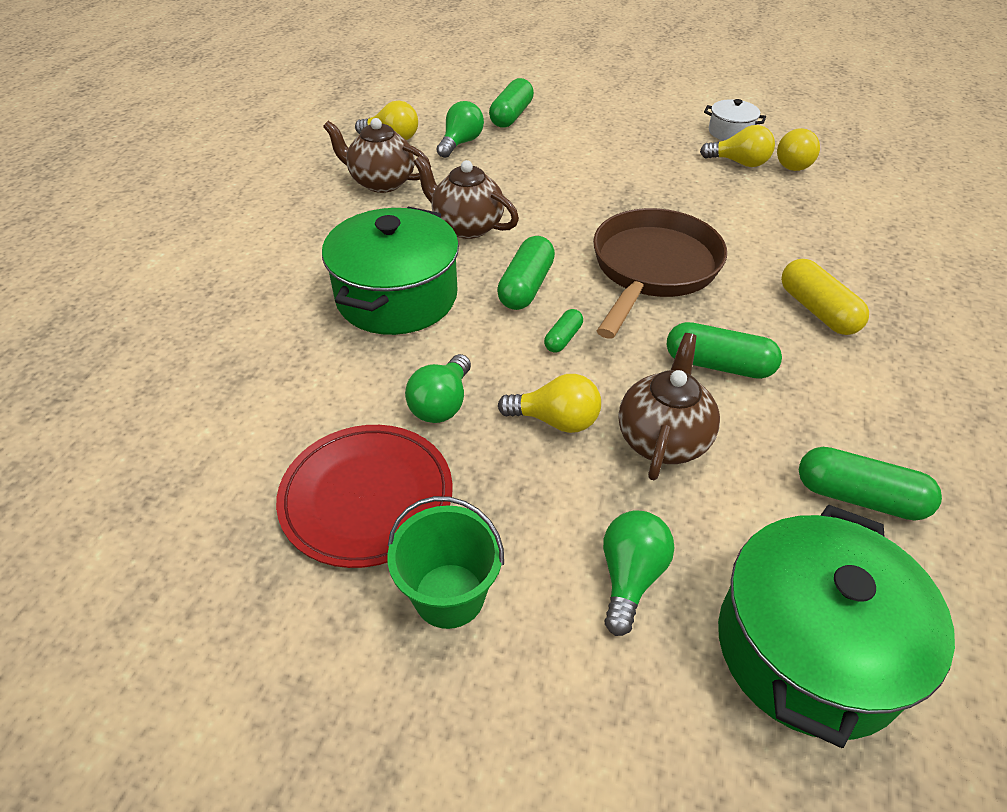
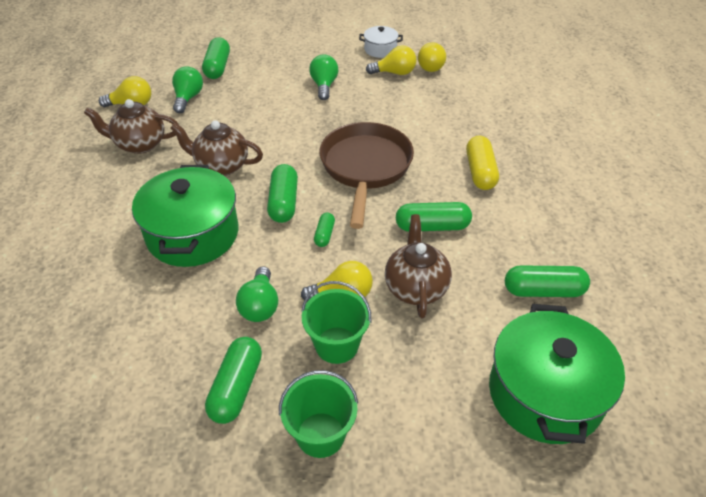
camera: 20 degrees left, 0 degrees up
(367, 497) = (236, 387): red plate -> green capsule
(521, 483) = (337, 345): none -> green bucket
(630, 577) = (429, 385): green light bulb -> green light bulb (324, 86)
(817, 310) = (480, 172): yellow capsule -> yellow capsule turned 45 degrees clockwise

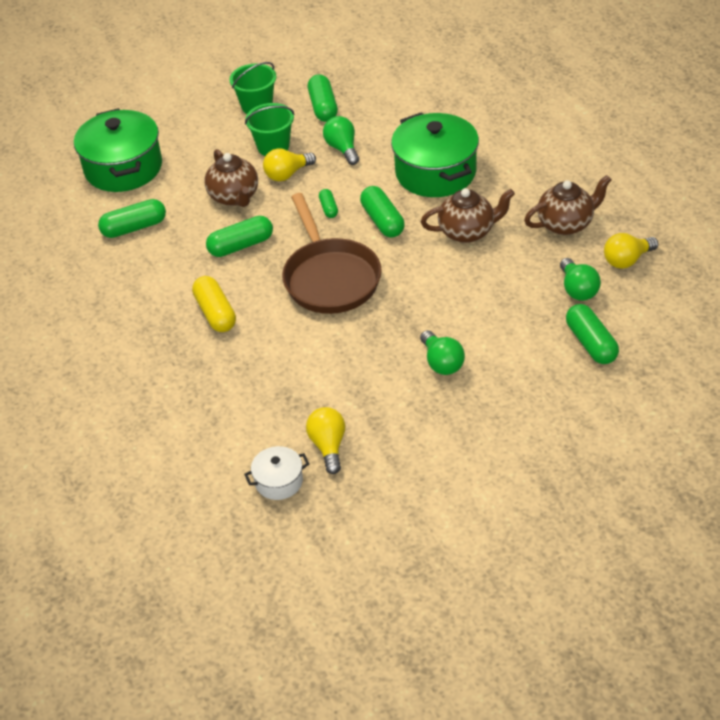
camera: 160 degrees right, 0 degrees up
(380, 50) = (412, 452): white pot -> white pot (279, 481)
(394, 73) = (369, 415): yellow light bulb -> none

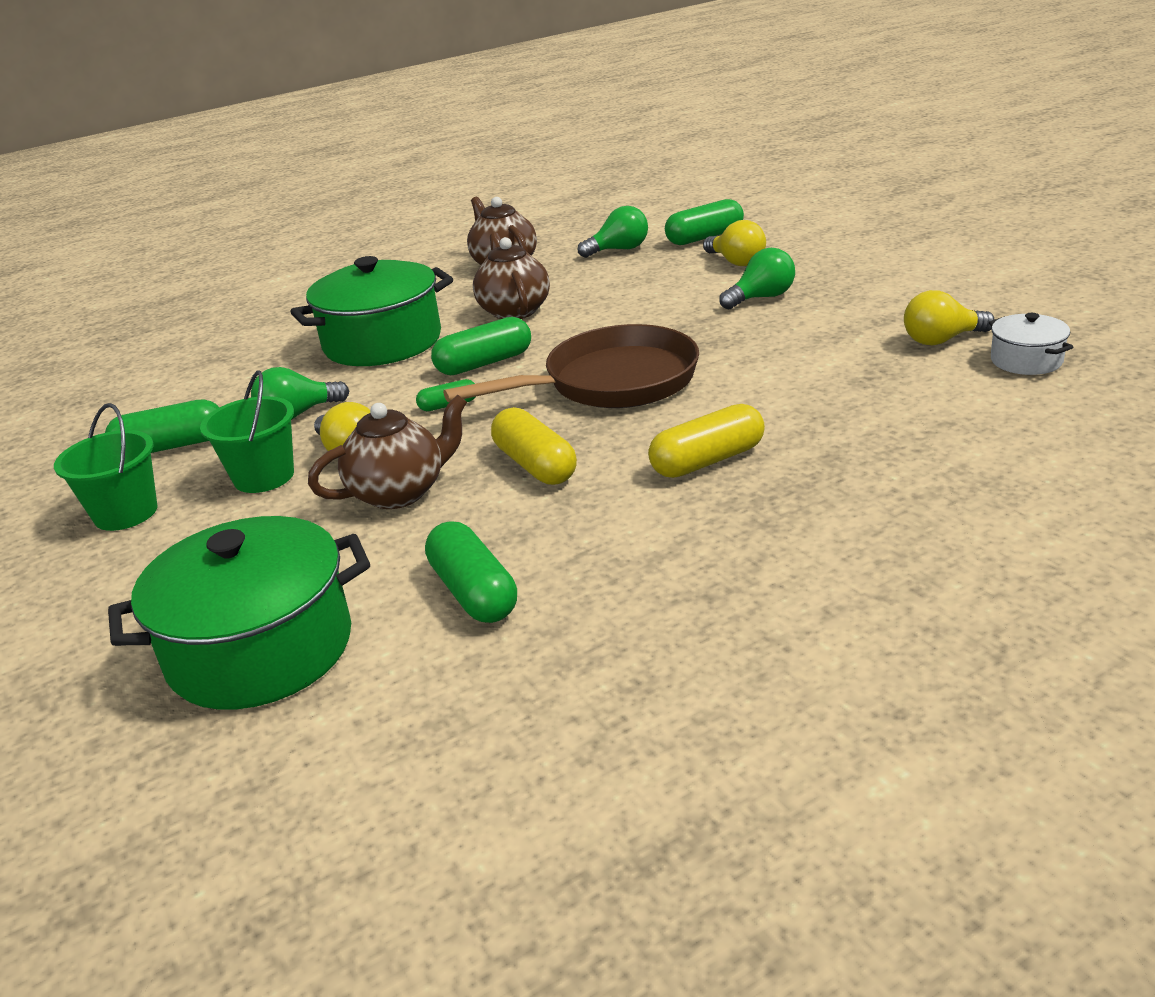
camera: 95 degrees left, 15 degrees down
(241, 245) = (535, 465): green capsule -> yellow capsule
(627, 260) = (568, 235): yellow light bulb -> yellow light bulb (736, 262)

